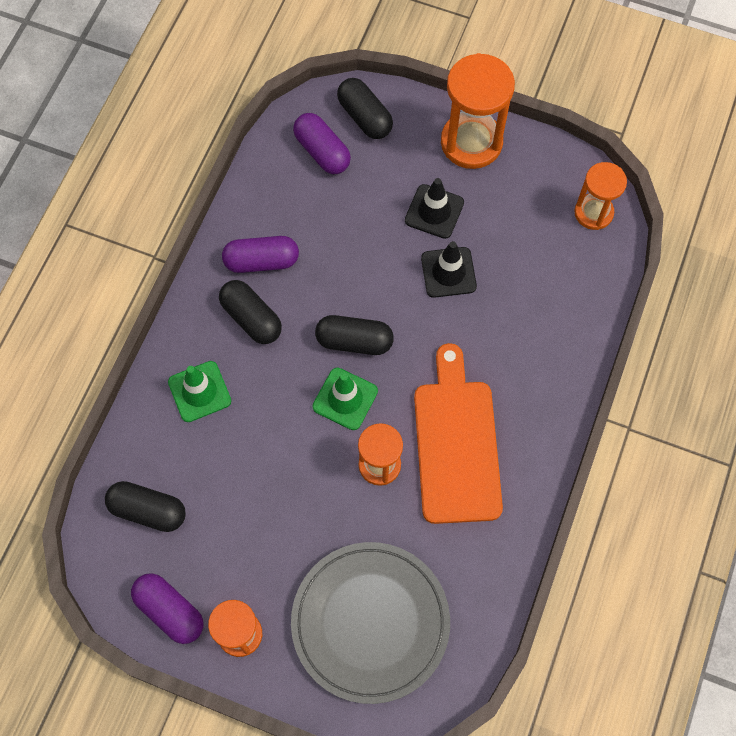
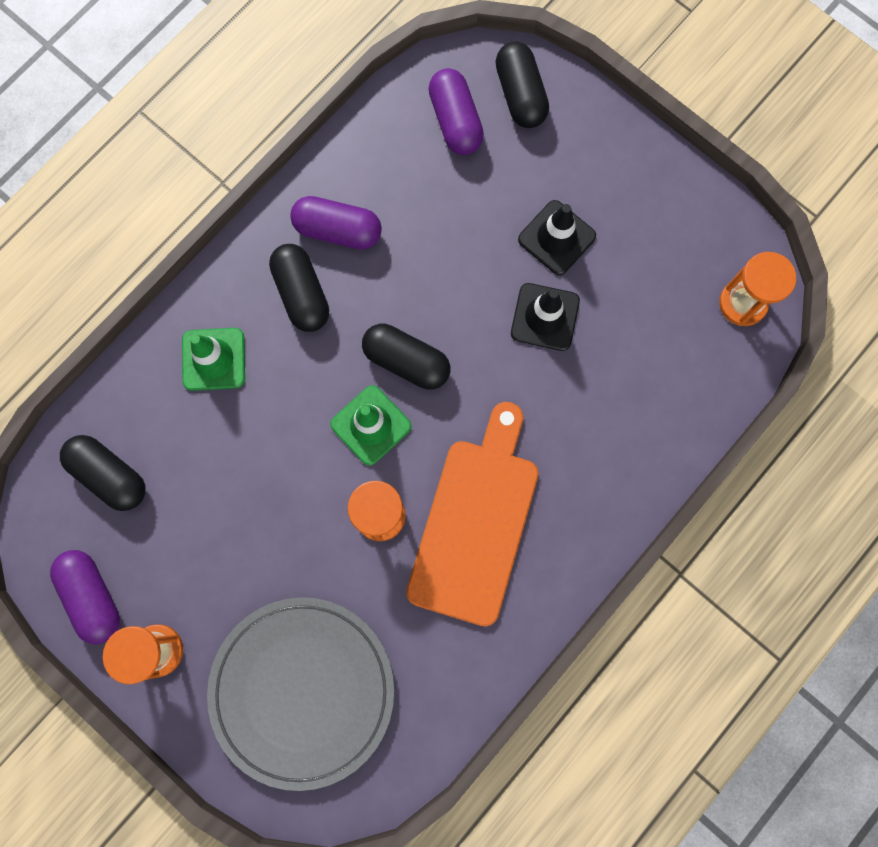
camera: 20 degrees right, 10 degrees up
(471, 142) = (632, 168): orange hourglass -> none

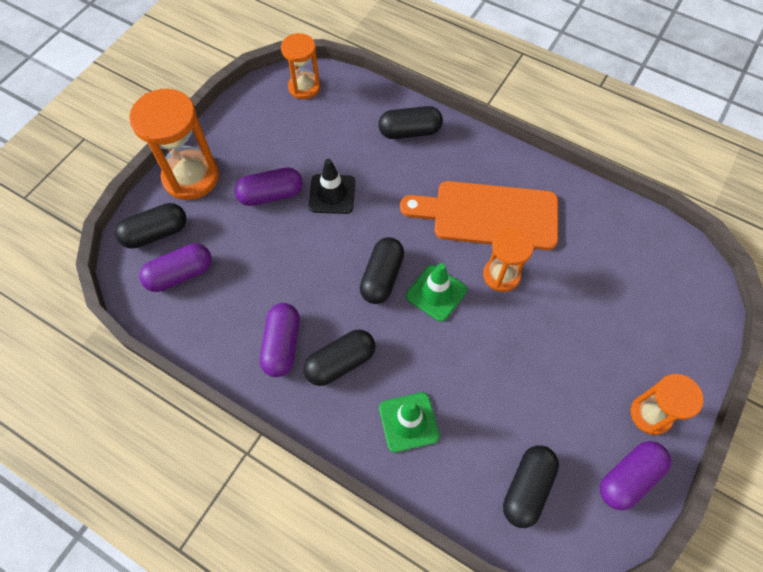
camera: 100 degrees left, 15 degrees down
(302, 691) = (640, 304): grey plate -> none
(556, 238) = (271, 195): black traffic cone -> purple capsule
(601, 140) = (191, 177): none -> orange hourglass
(637, 442) = (410, 131): none -> black capsule

